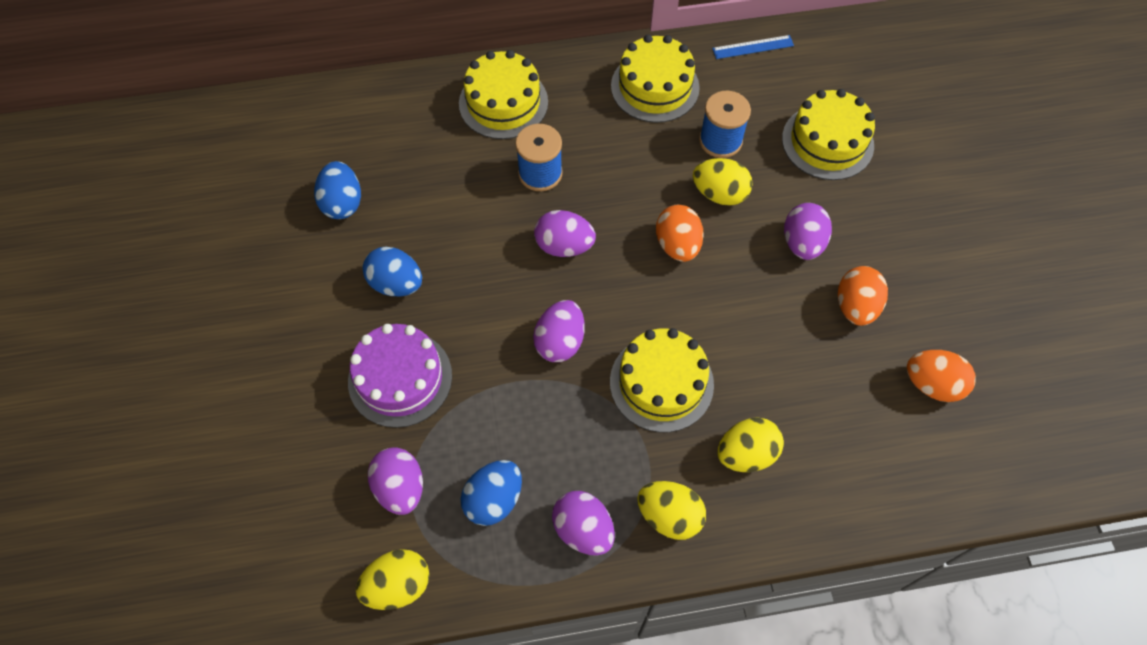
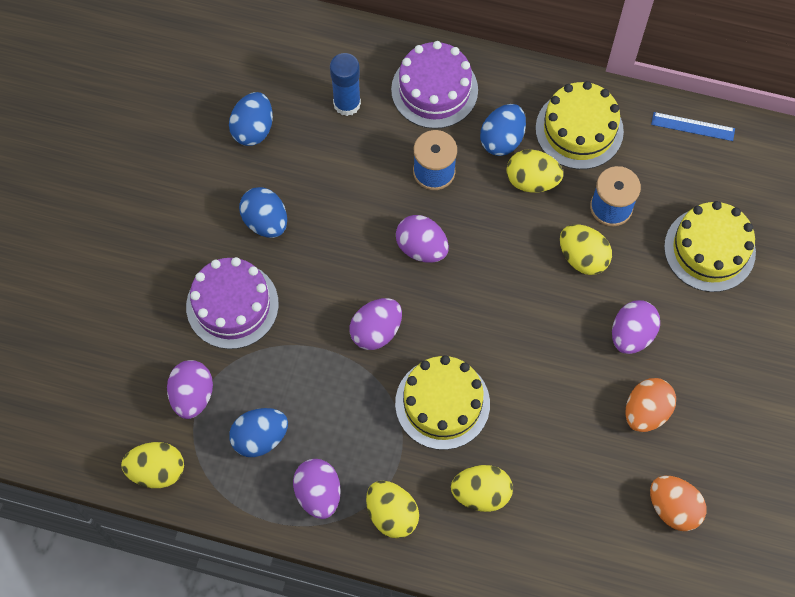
camera: 25 degrees right, 5 degrees up
(425, 145) = (347, 104): none -> blue glue stick
(503, 103) = (434, 90): yellow cake -> purple cake
(589, 121) = (502, 139): none -> blue egg
(636, 146) = (532, 181): none -> yellow egg
(677, 245) = (520, 289): orange egg -> none

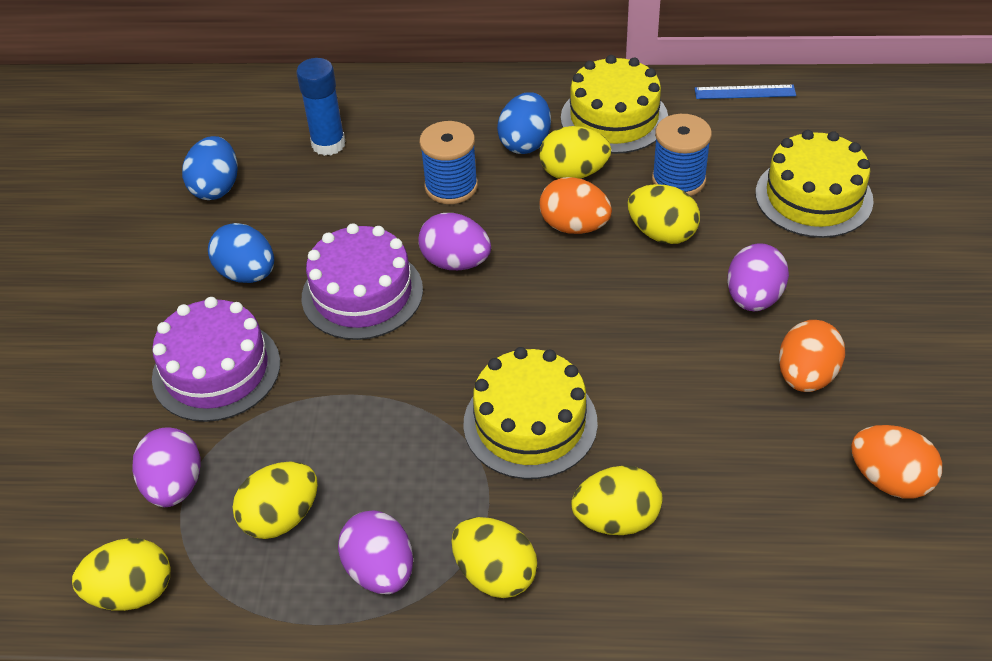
camera: 10 degrees left, 20 degrees down
(260, 437) = (281, 517): blue egg -> yellow egg
(376, 331) = (418, 360): purple egg -> none
(434, 90) = (431, 114): purple cake -> purple cake (362, 293)
(518, 234) = (574, 226): none -> orange egg

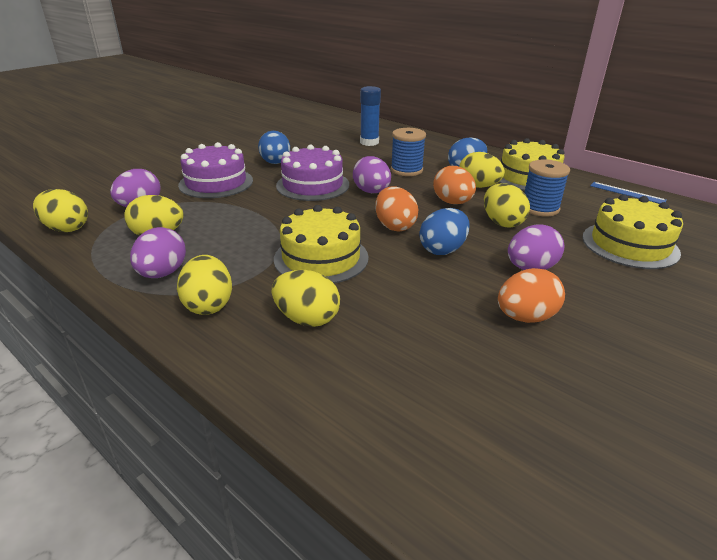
camera: 35 degrees right, 15 degrees down
(216, 187) = (304, 139): blue egg -> blue egg (443, 250)
(889, 480) = (529, 403): orange egg -> orange egg (394, 226)

